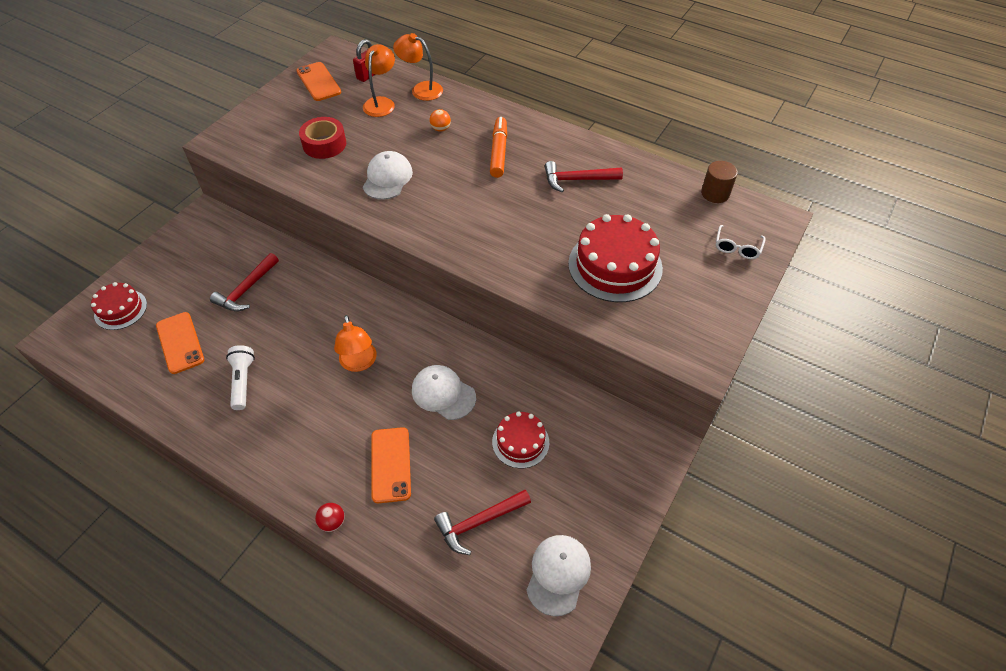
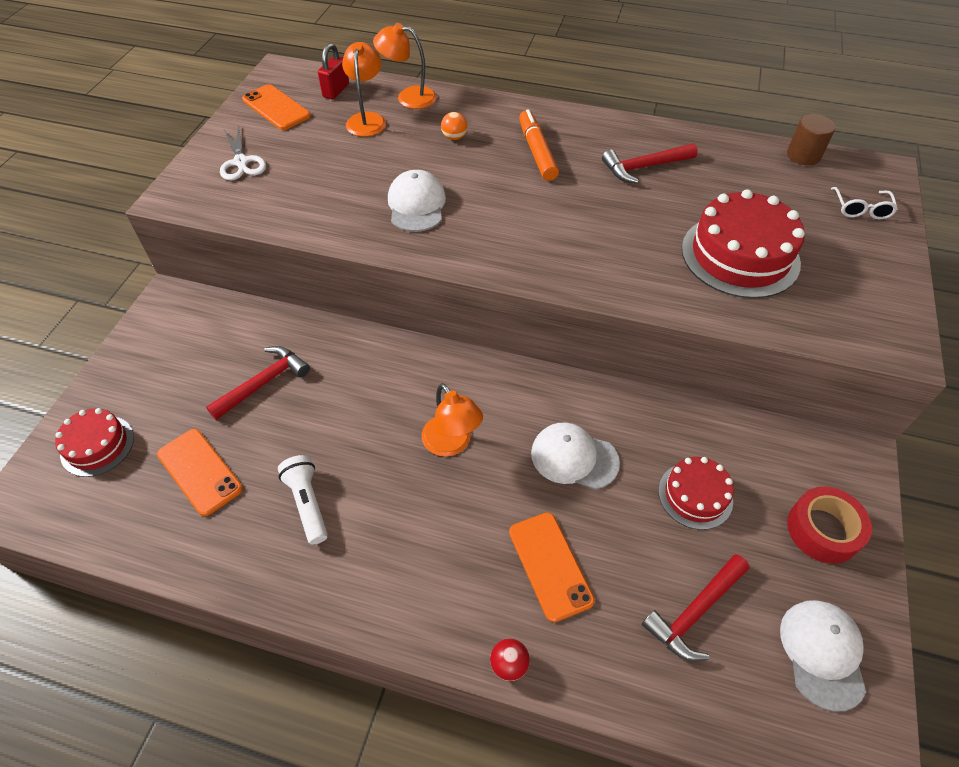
camera: 15 degrees left, 0 degrees up
(246, 290) = (264, 382): red hammer -> red hammer turned 150 degrees counterclockwise
(276, 121) = (241, 162): none -> white scissors
(324, 144) = (317, 178): red tape -> red tape (822, 530)

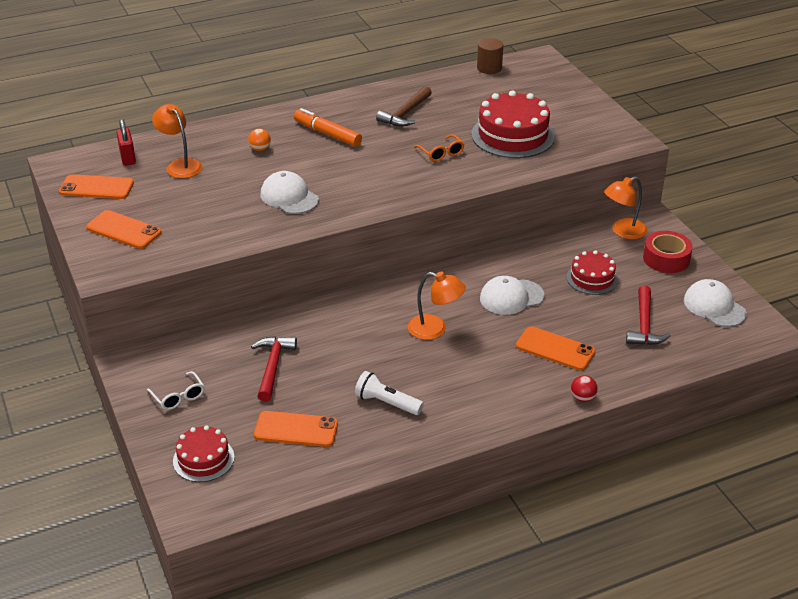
camera: 40 degrees left, 15 degrees down
(241, 162) = (123, 230): white scissors -> orange phone
(408, 97) = (191, 139): orange lamp -> orange lamp (623, 232)
(629, 235) = (441, 153): none -> orange glasses
(644, 167) = (405, 114): red hammer -> brown hammer
(861, 209) = (549, 84): white glasses -> white glasses (178, 397)

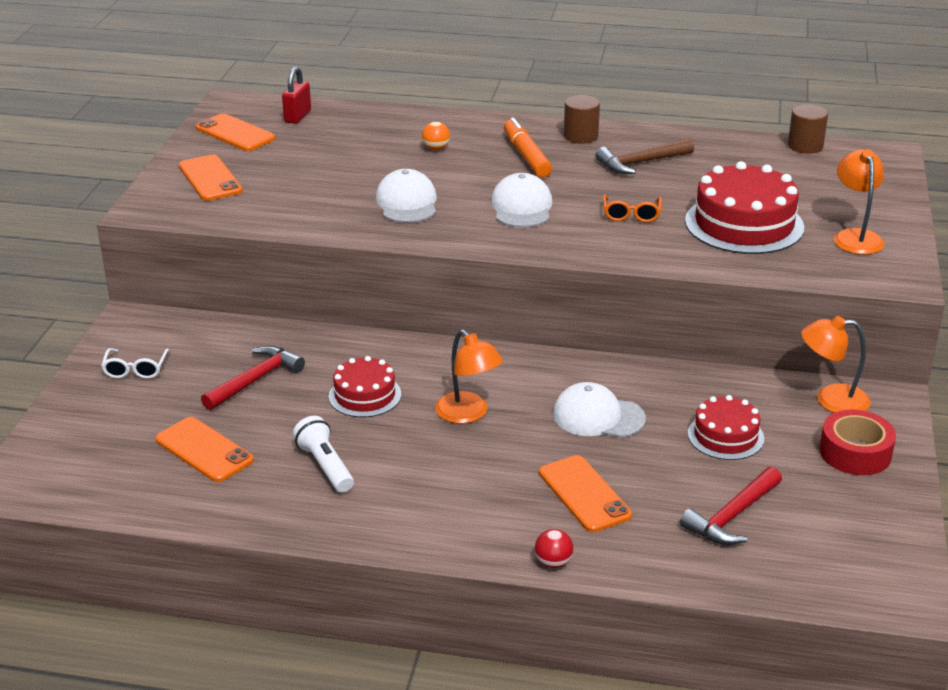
camera: 35 degrees right, 5 degrees down
(180, 165) = (338, 138): orange lamp -> orange lamp (855, 237)
(203, 459) = (87, 437): red cake -> red cake (365, 395)
(345, 107) = (581, 136): none -> brown cylinder
(714, 306) = (858, 535): white cap -> white cap (521, 207)

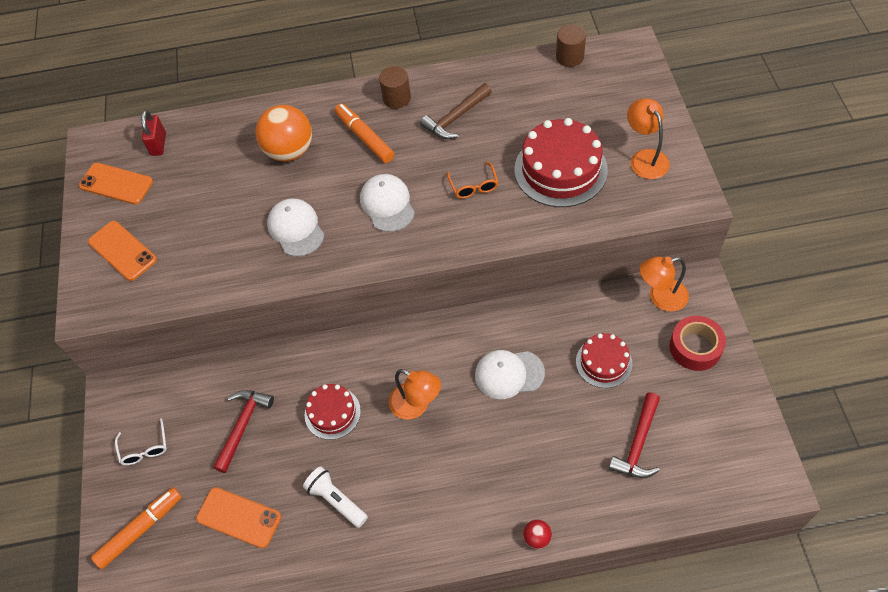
camera: 15 degrees left, 25 degrees up
(89, 431) = (140, 530): none -> orange marker
(436, 148) = (289, 151): orange ball -> orange ball, size x2.31
(584, 494) = (530, 460): orange phone -> none

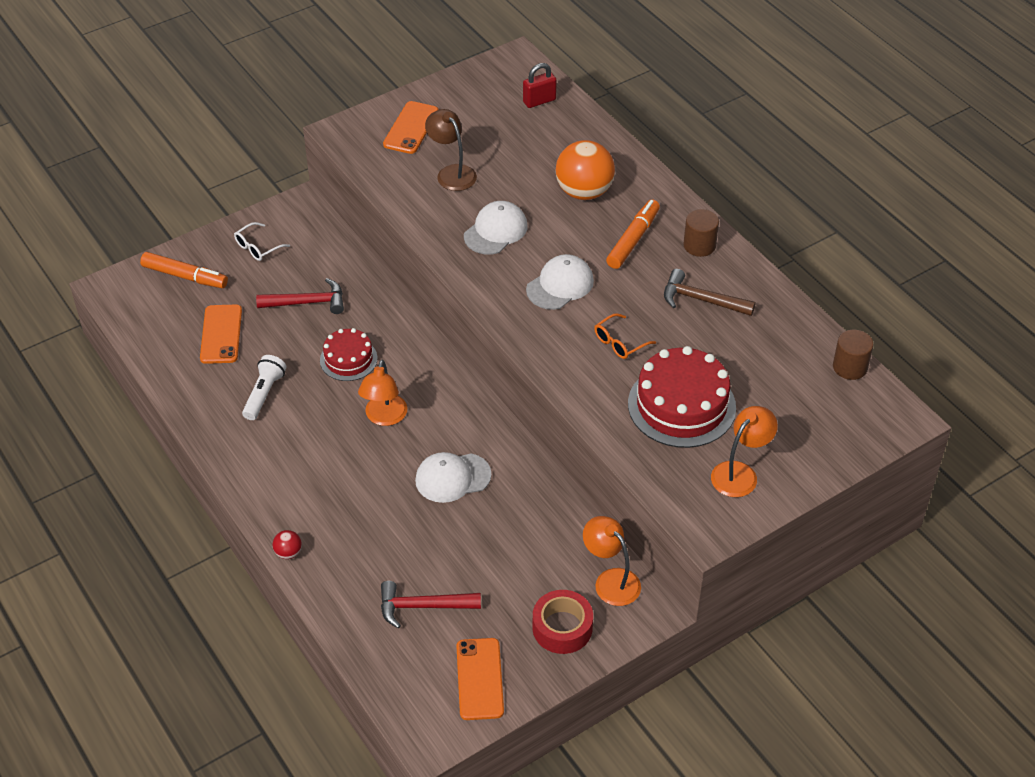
camera: 60 degrees right, 10 degrees down
(116, 184) = (479, 93): orange phone -> orange phone (480, 679)
(202, 238) = (452, 173): none -> brown lamp
(509, 374) = (452, 478): white cap -> white cap turned 75 degrees counterclockwise
(603, 362) = (504, 552): red cake -> none

